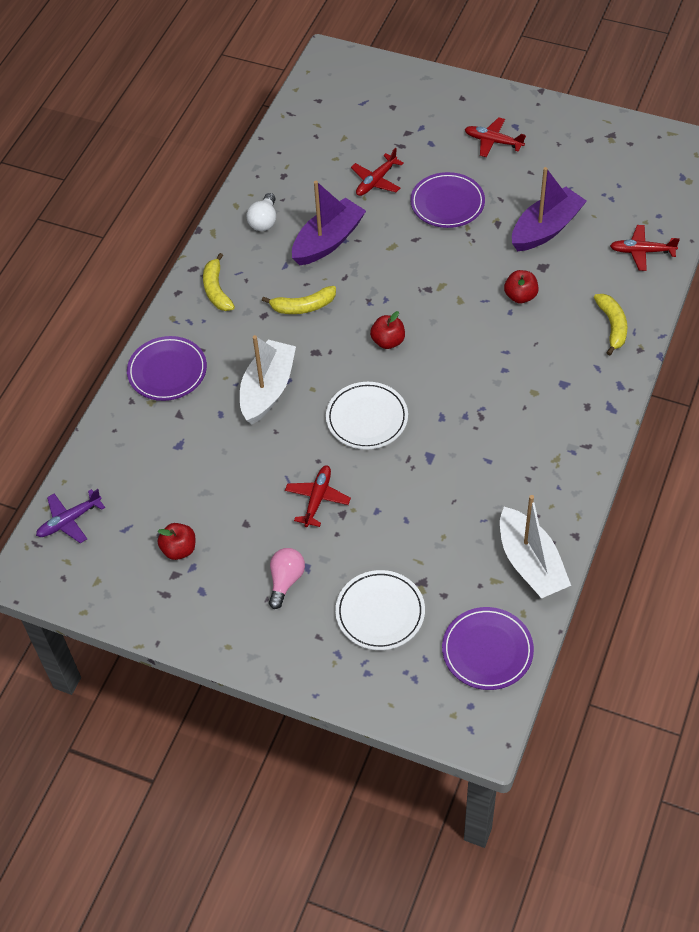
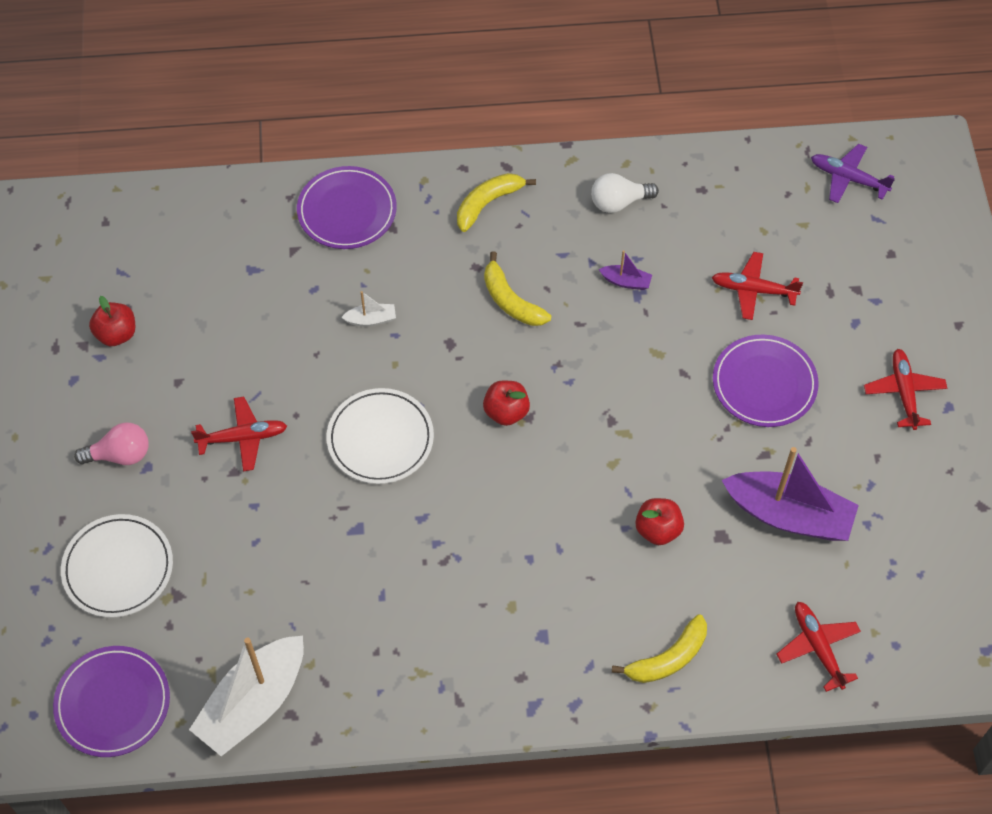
camera: 60 degrees right, 5 degrees up
(69, 520) = (109, 217): purple plane -> purple plane (848, 178)
(267, 389) = (371, 319): white boat -> white boat, size x0.42
(328, 241) = (626, 281): purple boat -> purple boat, size x0.42

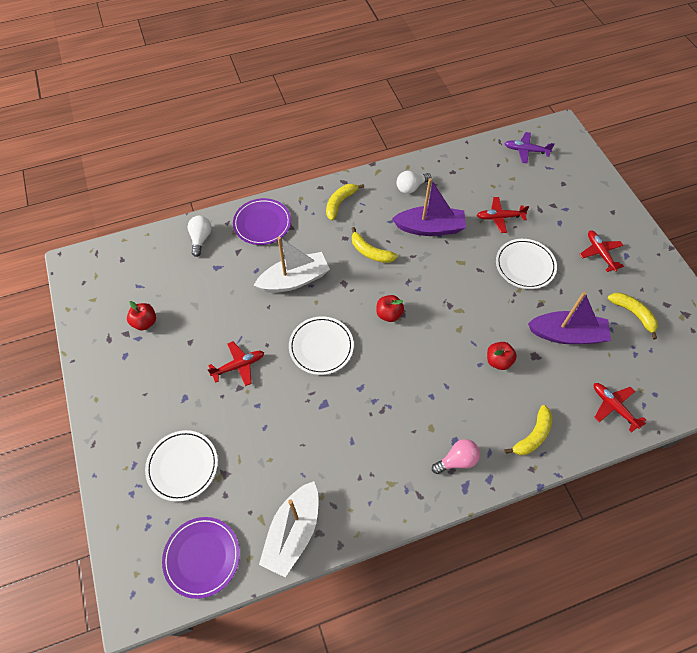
camera: 15 degrees left, 0 degrees up
(120, 455) = (165, 394): pink light bulb -> pink light bulb (457, 460)
(239, 215) = (201, 239): none -> white light bulb
(371, 319) = (294, 280): white boat -> white boat, size x2.36
(626, 281) = (430, 228): purple boat -> purple boat, size x2.36
(764, 384) = (525, 265): purple plate -> white plate
(916, 508) = (633, 314): none -> yellow banana

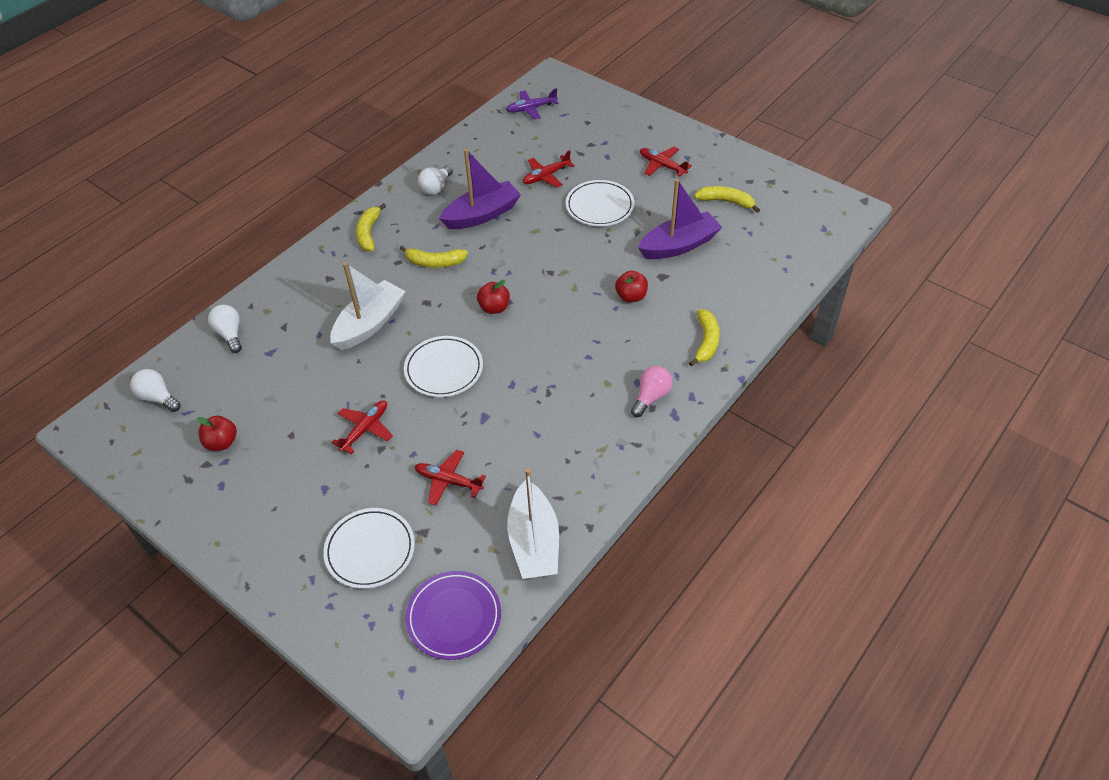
camera: 30 degrees left, 10 degrees down
(129, 264) = (158, 398): none -> white light bulb
(262, 223) = (293, 289): purple plate -> none
(613, 407) = (760, 283): red plane -> red plane (448, 481)

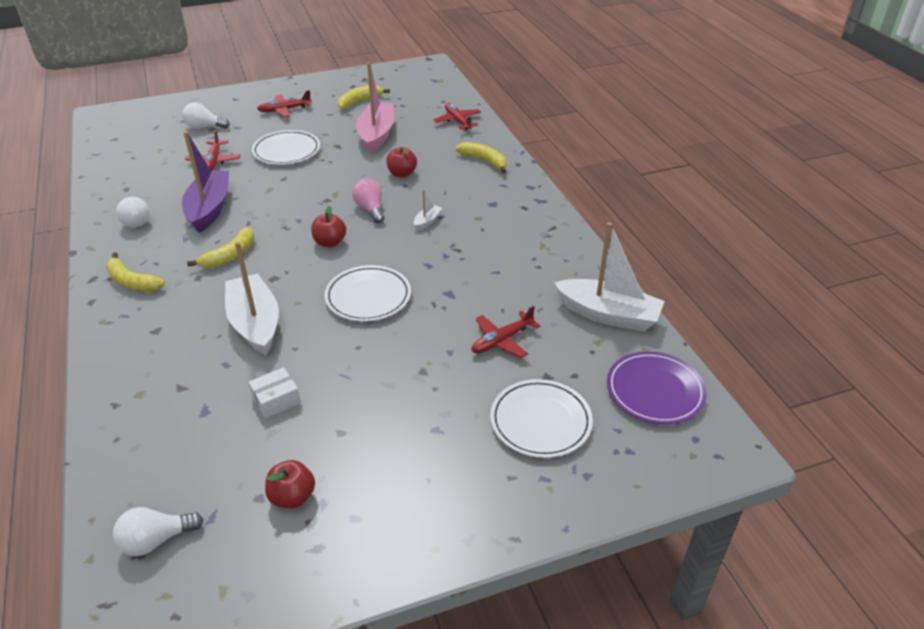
camera: 60 degrees left, 10 degrees down
(230, 334) = (135, 437): white light bulb -> white light bulb (204, 127)
(301, 382) = (276, 400): none -> white box
(365, 429) = (388, 374): red plane -> red plane (457, 121)
(531, 108) = (121, 138): purple plane -> none
(573, 351) = (427, 221): none -> white boat
(651, 397) = (513, 204): pink light bulb -> pink light bulb (370, 209)
(679, 245) = (376, 135): purple boat -> pink boat

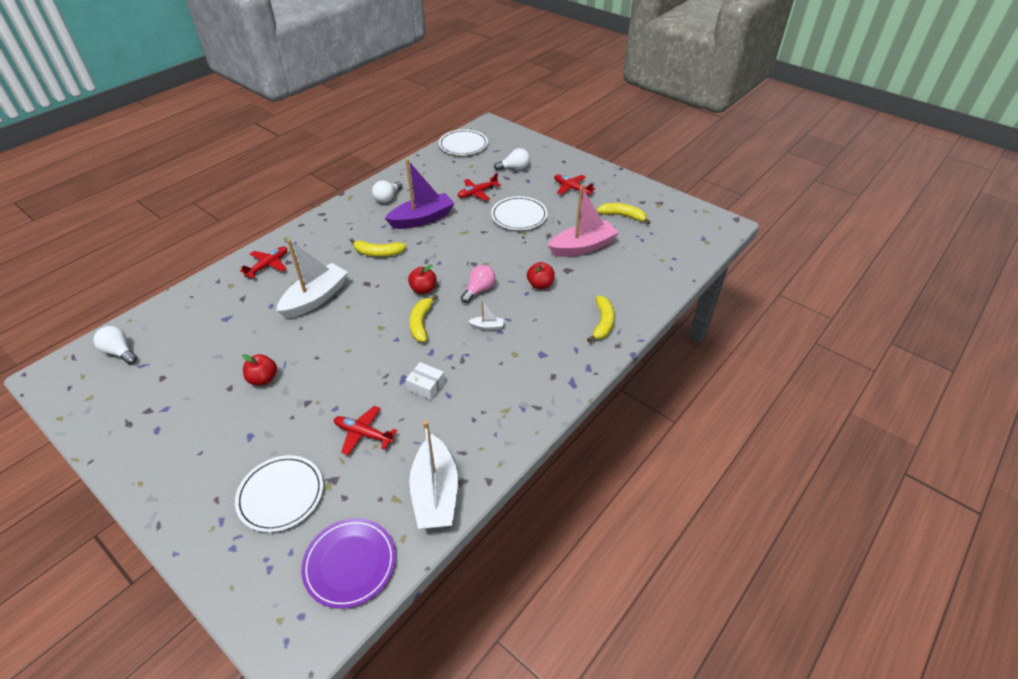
camera: 60 degrees right, 5 degrees up
(132, 282) = (327, 229): yellow banana -> yellow banana (421, 323)
(204, 127) = (514, 168): white light bulb -> white light bulb turned 105 degrees clockwise
(276, 400) = (248, 343): white box -> white box (426, 386)
(292, 497) = (166, 392): red apple -> red apple (263, 379)
(368, 297) = (373, 337): white plate -> white plate (463, 145)
(457, 121) = (650, 280): red plane -> red plane (268, 265)

